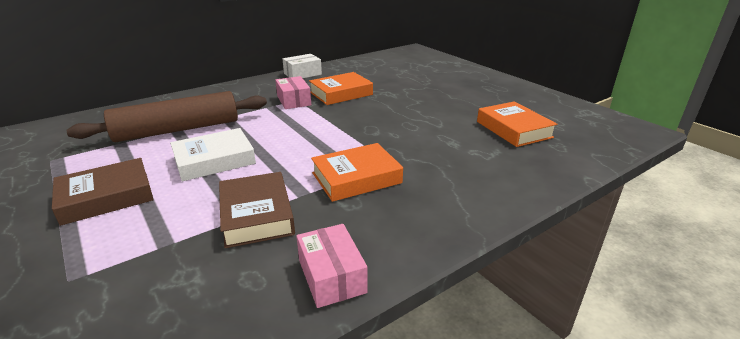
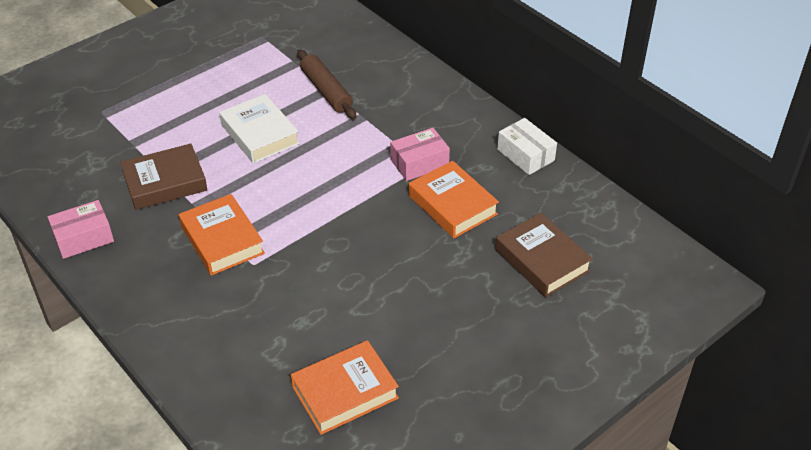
camera: 85 degrees right, 15 degrees up
(106, 197) = (199, 91): brown book -> brown book (542, 260)
(178, 130) = (326, 91): brown rolling pin -> brown rolling pin, size x0.61

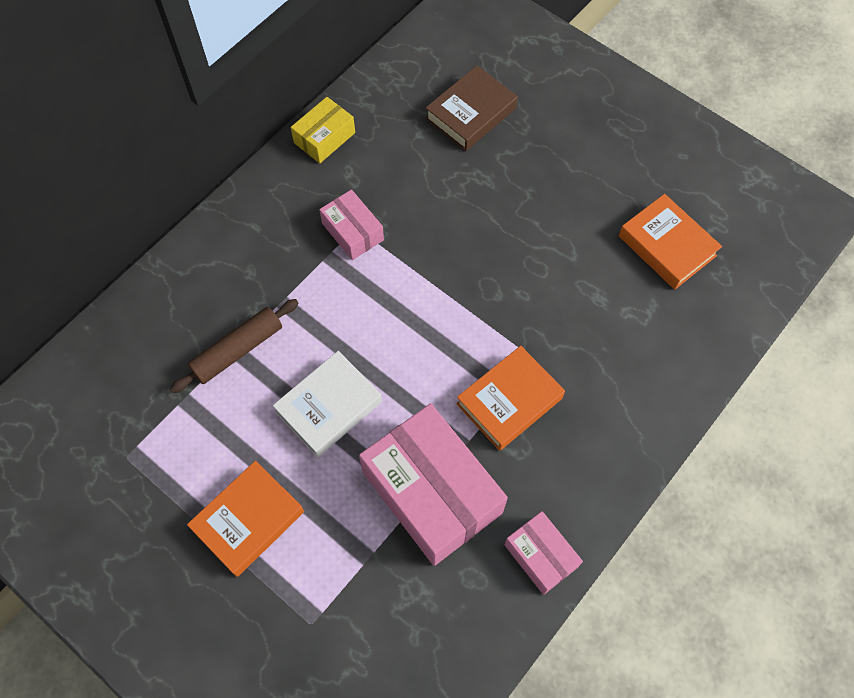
camera: 100 degrees left, 20 degrees up
(165, 182) = (432, 492): brown book -> pink box
(452, 205) = (411, 193): orange book -> orange book (248, 520)
(525, 155) = (324, 138): white box -> yellow box

